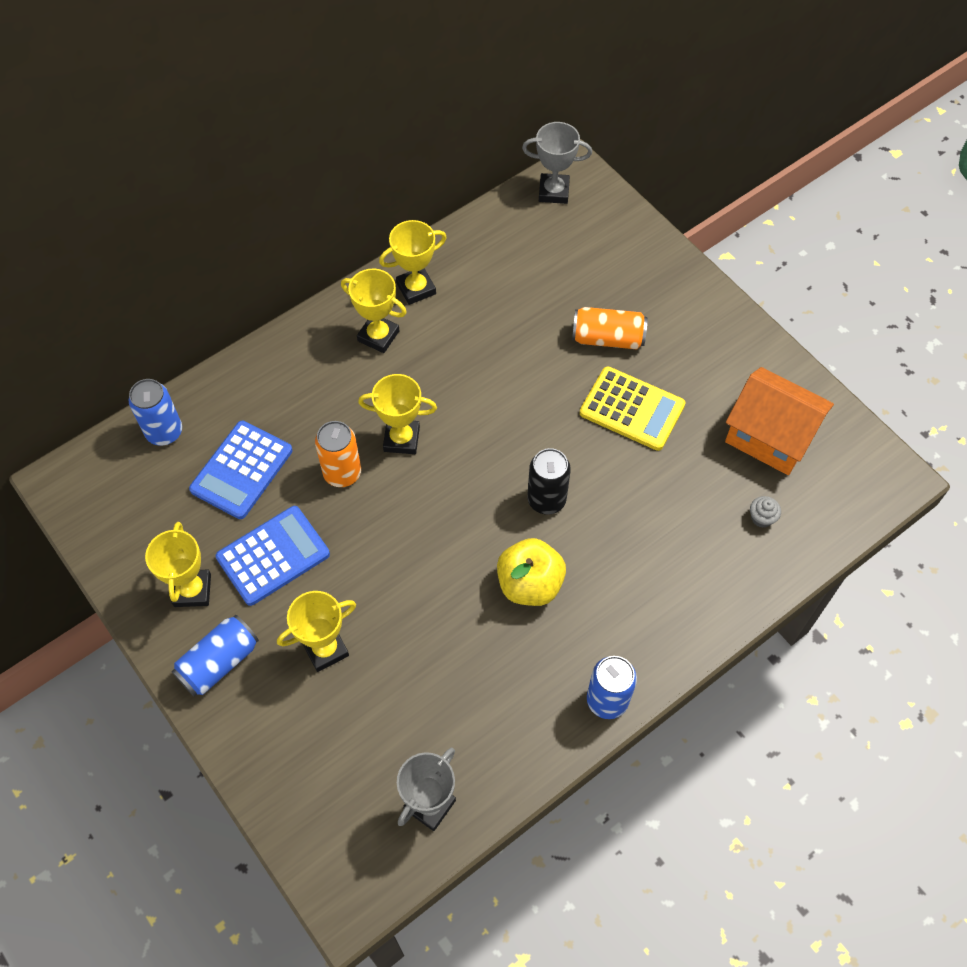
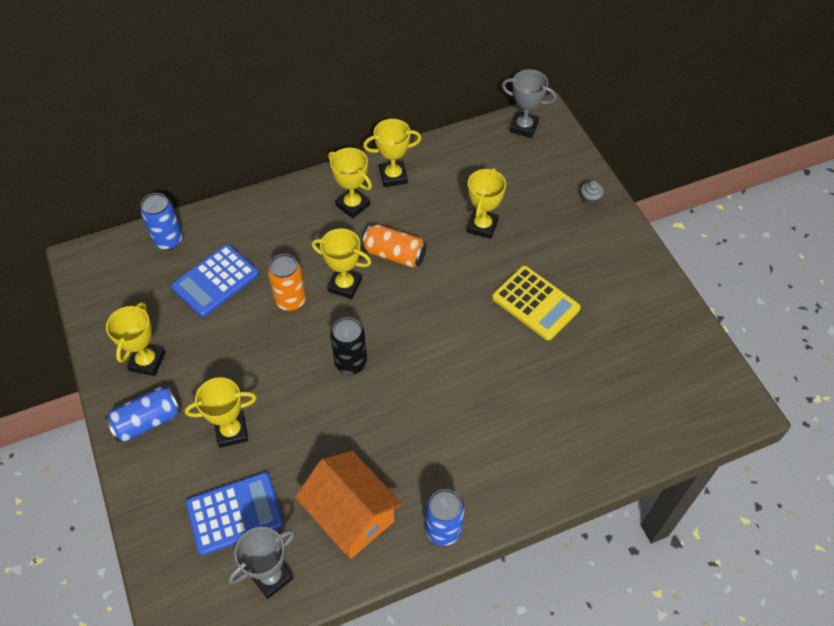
camera: 15 degrees right, 5 degrees down
(273, 556) = (216, 350): blue calculator -> blue calculator (235, 514)
(530, 584) = (409, 420): yellow apple -> none
(542, 328) = (482, 226): none -> yellow trophy
(546, 499) = (444, 357): black can -> black can (351, 362)
(607, 338) = (532, 245): orange can -> orange can (394, 254)
(761, 518) = (618, 413): grey cupcake -> grey cupcake (590, 199)
(769, 436) = (644, 350): orange house -> orange house (351, 516)

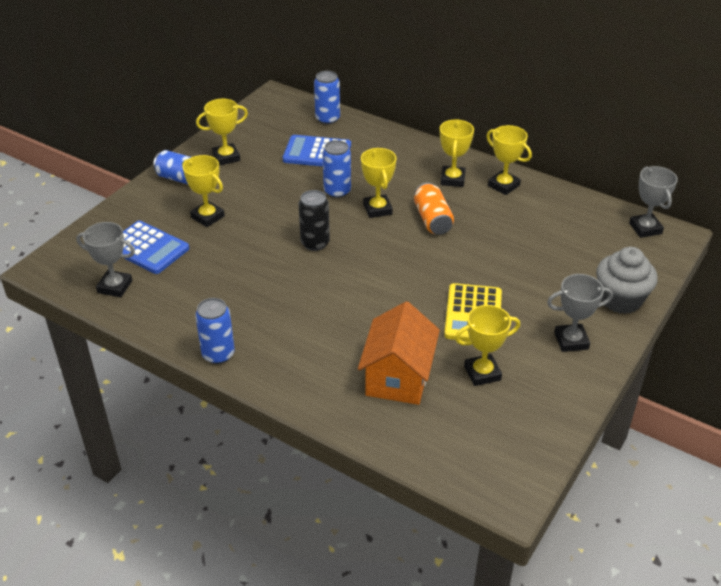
camera: 55 degrees right, 15 degrees down
(290, 300) = (337, 191): orange can -> blue can
(351, 516) = (190, 302): orange house -> orange house (398, 377)
(482, 226) = (513, 251): yellow trophy -> yellow trophy (482, 373)
(590, 199) = (620, 299): grey cupcake -> grey cupcake, size x2.41
(611, 260) = (571, 341): none -> grey trophy

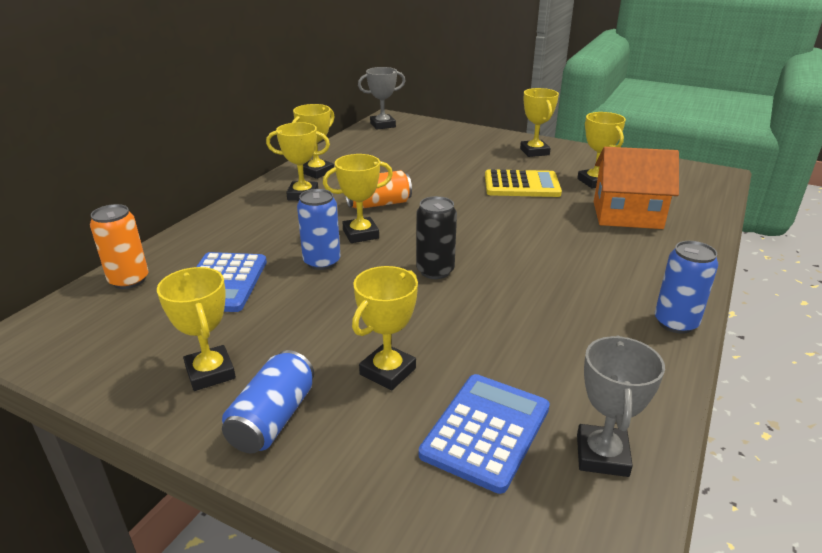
camera: 95 degrees left, 10 degrees down
(327, 119) = (129, 280): blue can -> orange can
(571, 341) = (534, 152): grey trophy -> yellow trophy
(620, 299) = (476, 136): grey cupcake -> none

